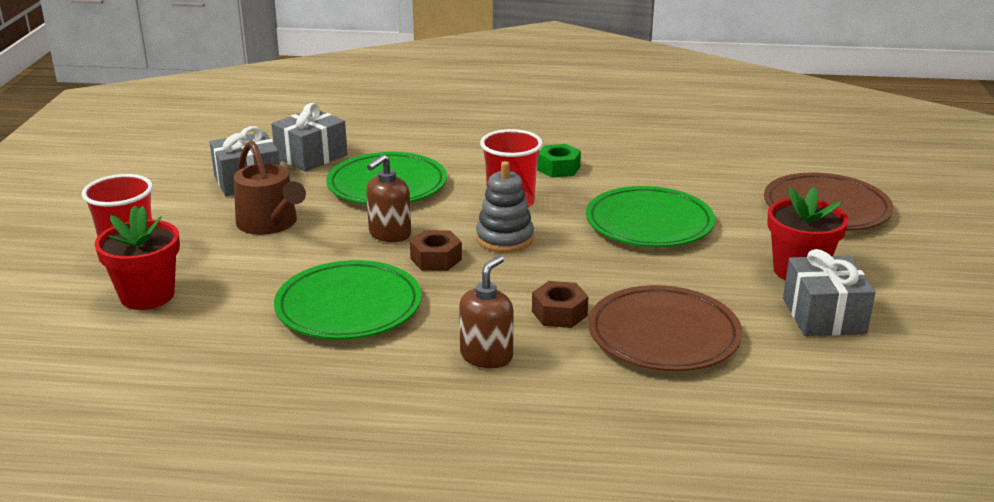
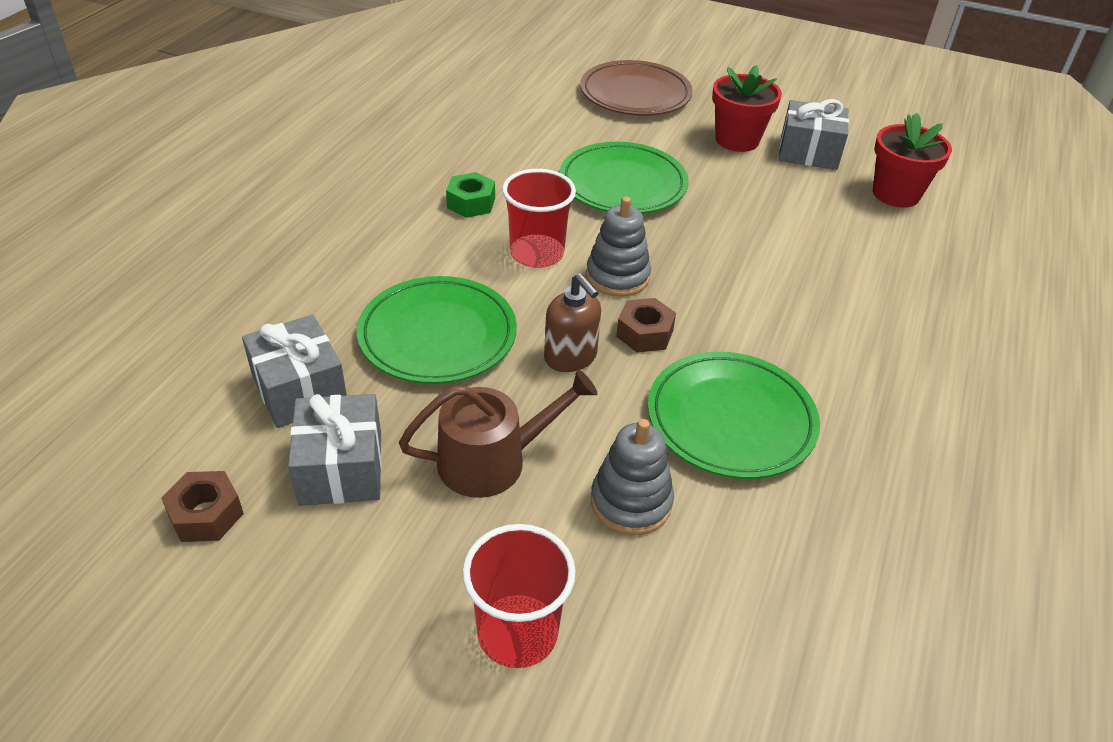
camera: 75 degrees left, 15 degrees up
(147, 295) = (652, 616): red flower pot -> red flower pot (896, 194)
(246, 276) = (631, 502): none -> grey stacking toy
(486, 356) = (844, 340): brown soap dispenser -> none
(559, 313) = (777, 278): brown nut -> brown nut (206, 514)
(663, 335) = (824, 233): brown plate -> none

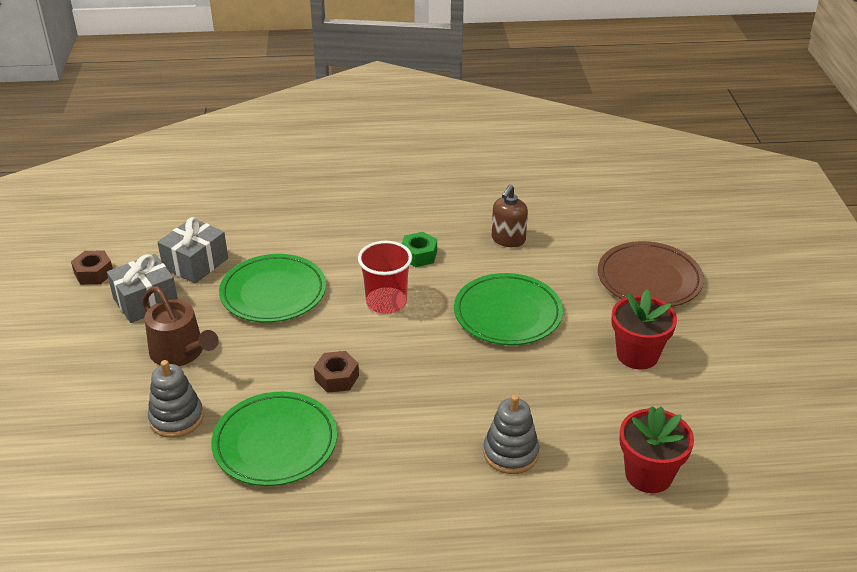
camera: 65 degrees right, 5 degrees down
(517, 633) = (63, 404): red cup -> none
(570, 357) = (290, 352): brown soap dispenser -> brown soap dispenser (508, 239)
(617, 276) = (390, 346): grey stacking toy -> grey stacking toy (510, 453)
(808, 152) = (663, 402): grey gift -> none

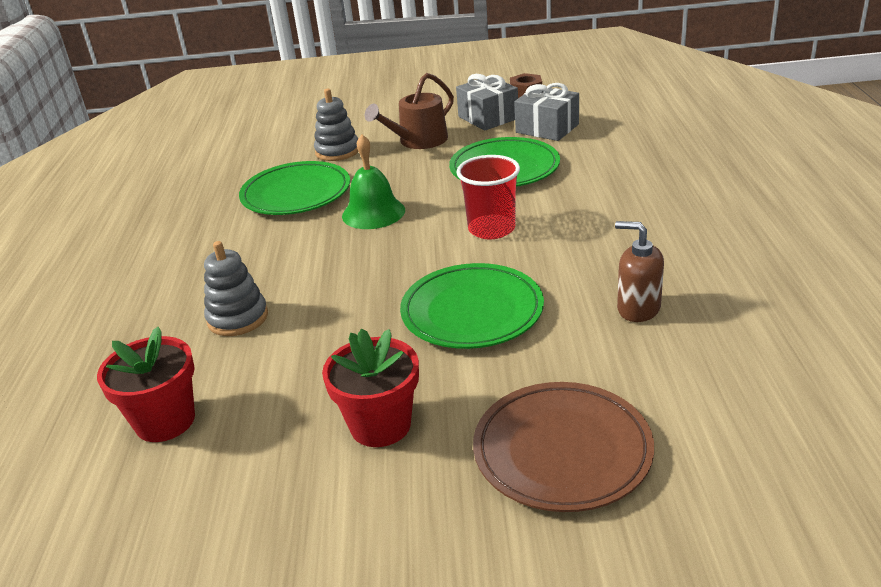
camera: 95 degrees right, 5 degrees down
(337, 378) = (373, 213): brown nut -> green bell
(419, 255) = (585, 243): green nut -> none

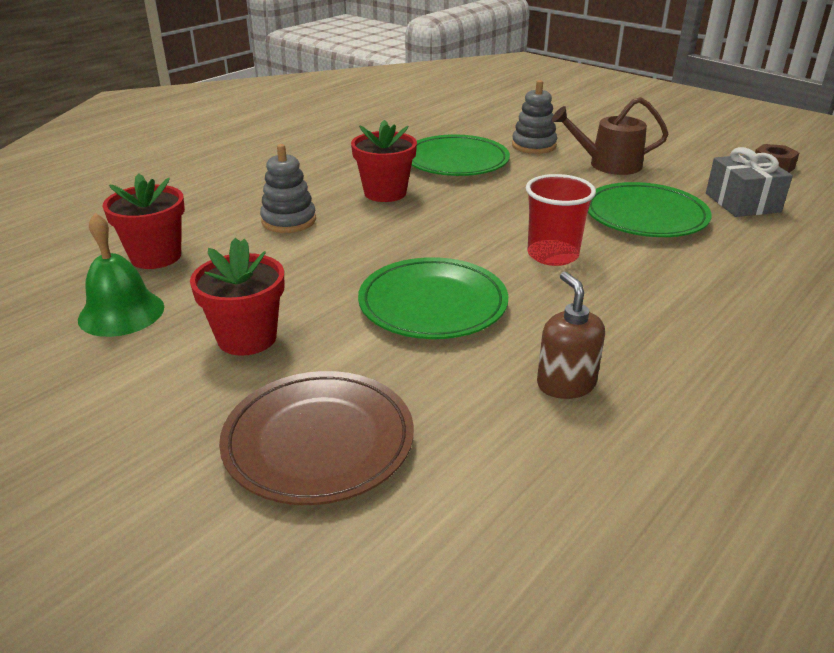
camera: 40 degrees right, 0 degrees up
(282, 250) = (385, 193): none -> red flower pot
(373, 213) = (485, 199): green bell -> green bell (121, 313)
(488, 117) = (700, 172): grey gift -> none

